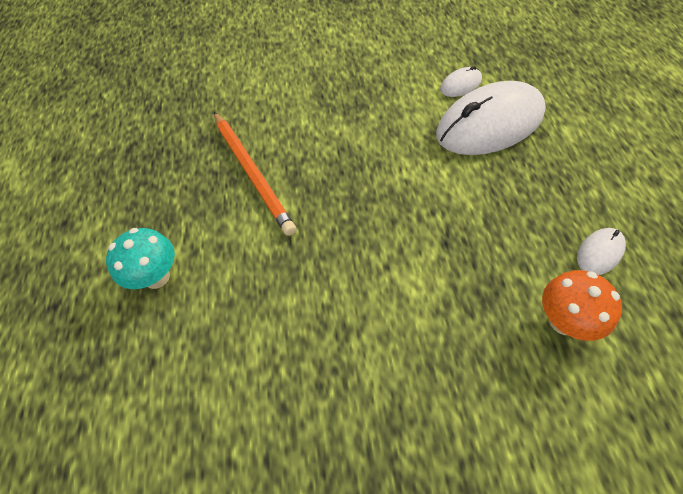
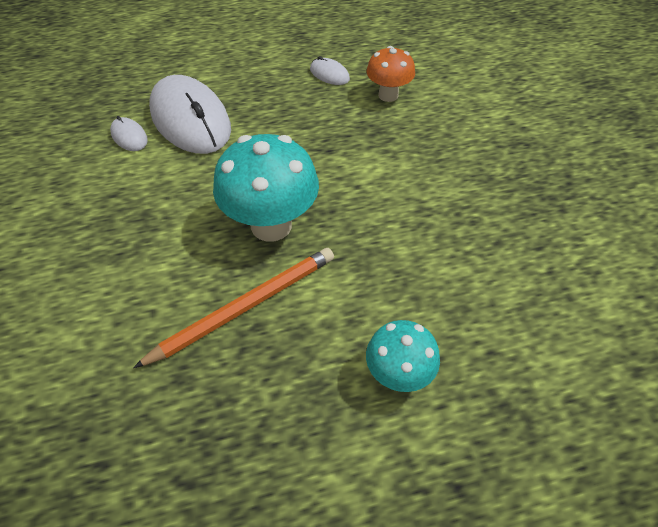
camera: 100 degrees left, 5 degrees down
(338, 190) = (271, 225): none -> turquoise mushroom

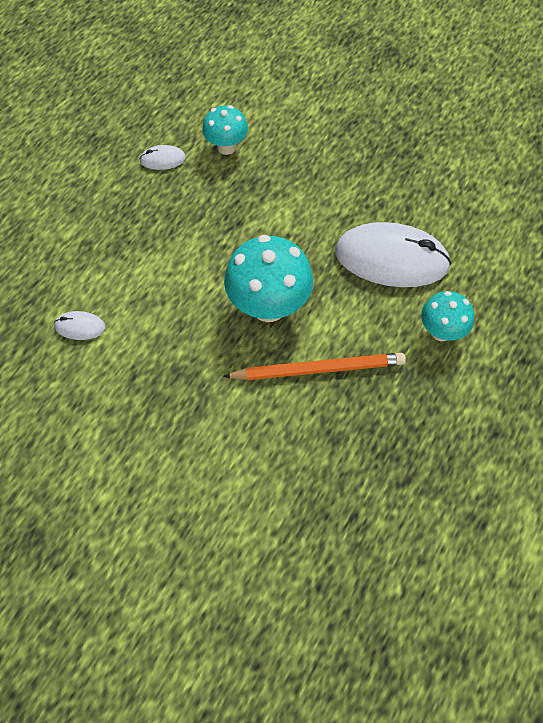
camera: 45 degrees left, 10 degrees up
(190, 119) = (108, 277): white mouse -> white mouse (391, 258)
(245, 307) = (318, 369): orange pencil -> orange pencil turned 75 degrees clockwise
(388, 95) = (226, 147): orange mushroom -> turquoise mushroom

